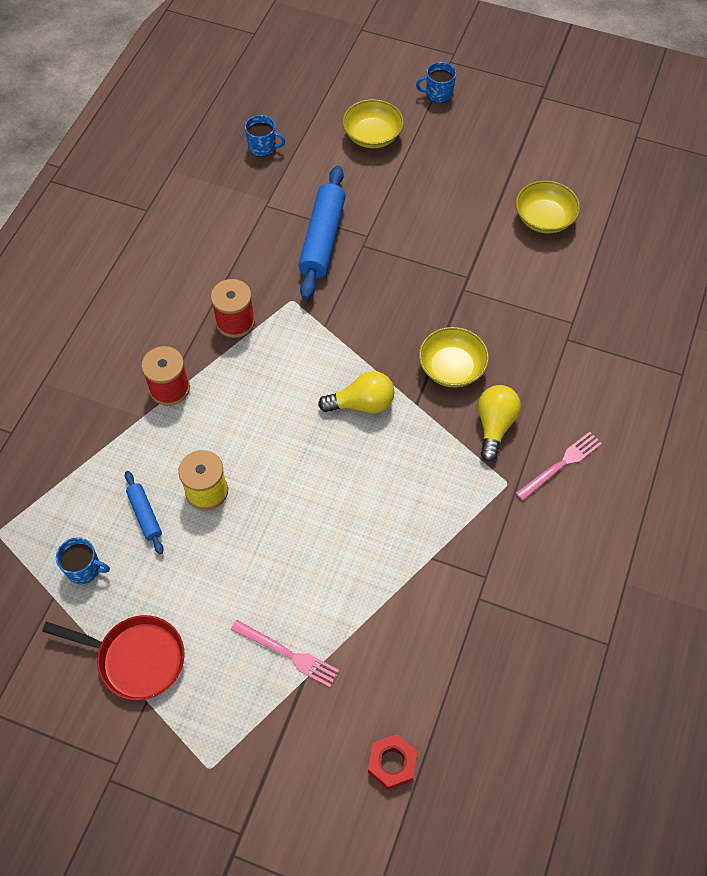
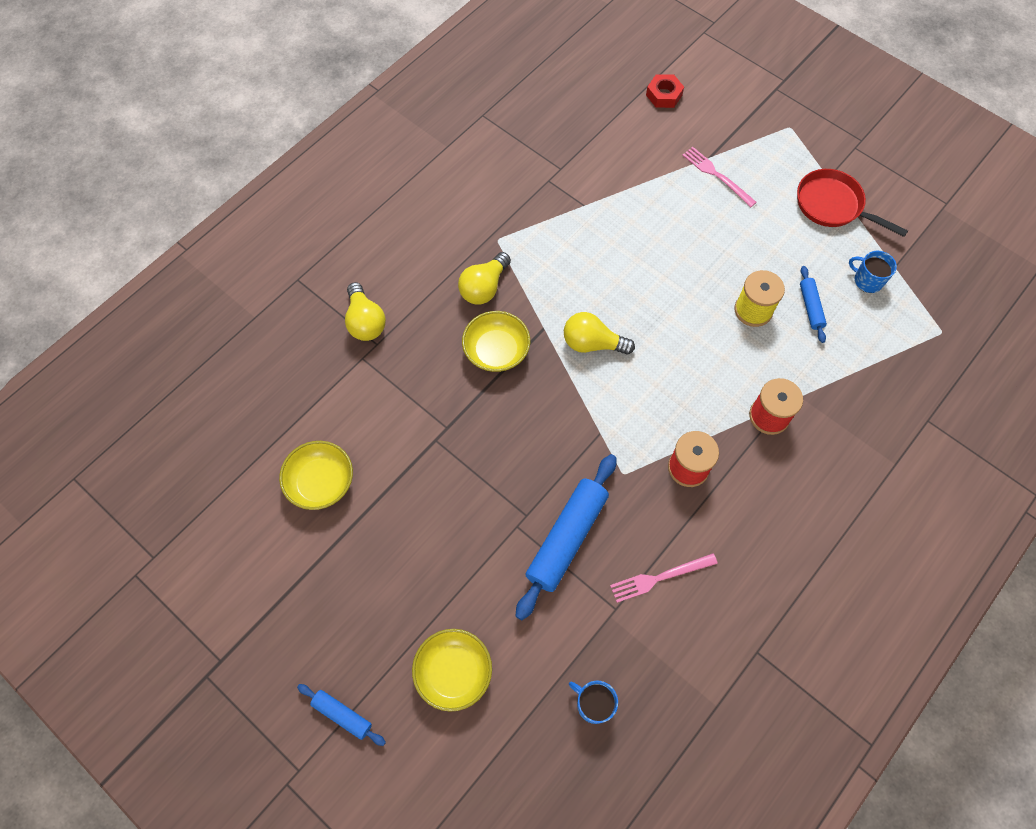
camera: 160 degrees left, 5 degrees up
(438, 94) = (342, 715): blue mug -> blue rolling pin
(561, 464) = (446, 240): pink fork -> pink fork (660, 577)
(590, 355) = (365, 321): none -> yellow light bulb

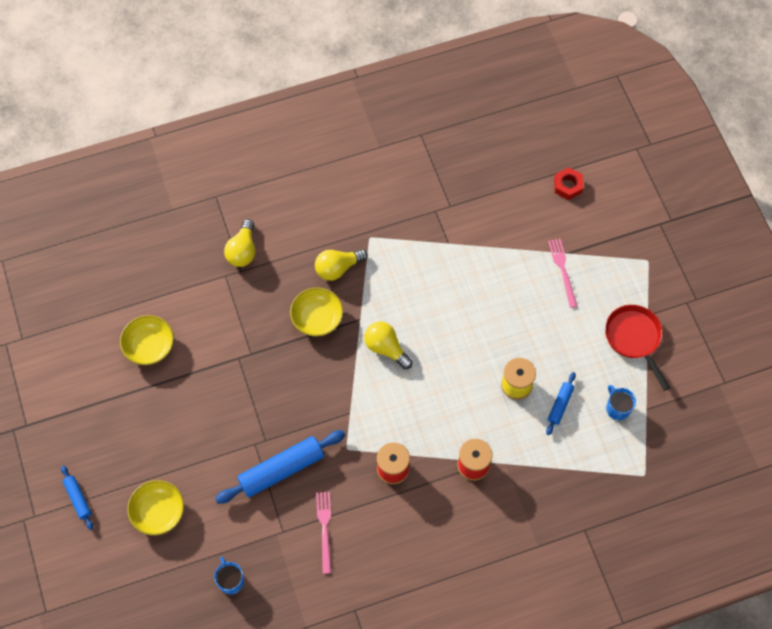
camera: 30 degrees right, 0 degrees up
(660, 577) = (324, 528): pink fork -> pink fork turned 75 degrees clockwise

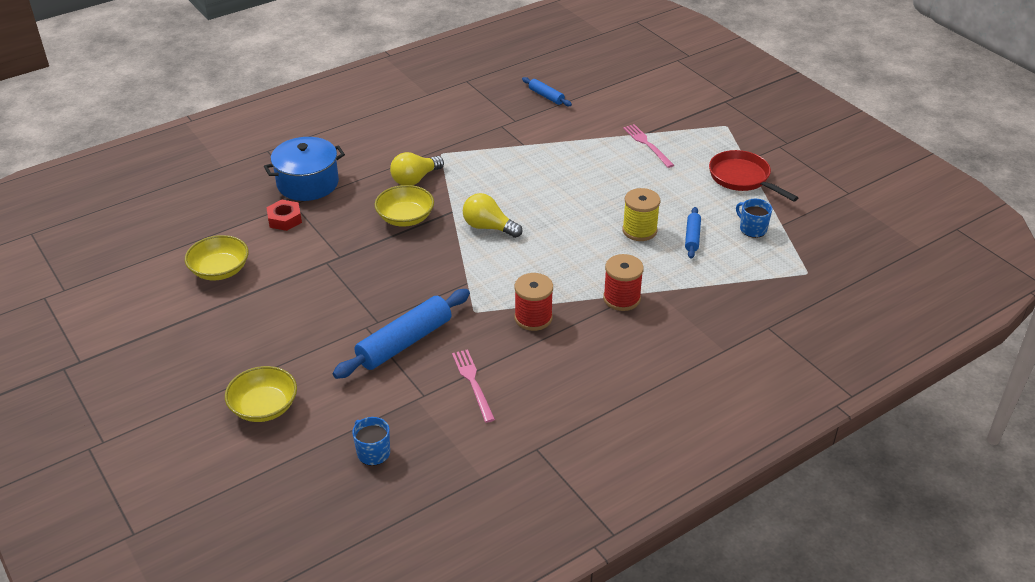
camera: 15 degrees left, 25 degrees down
(78, 499) = (158, 415): blue rolling pin -> blue rolling pin (546, 96)
(243, 251) = (308, 183): yellow light bulb -> blue pot
(568, 186) = (624, 91): red nut -> red nut (284, 219)

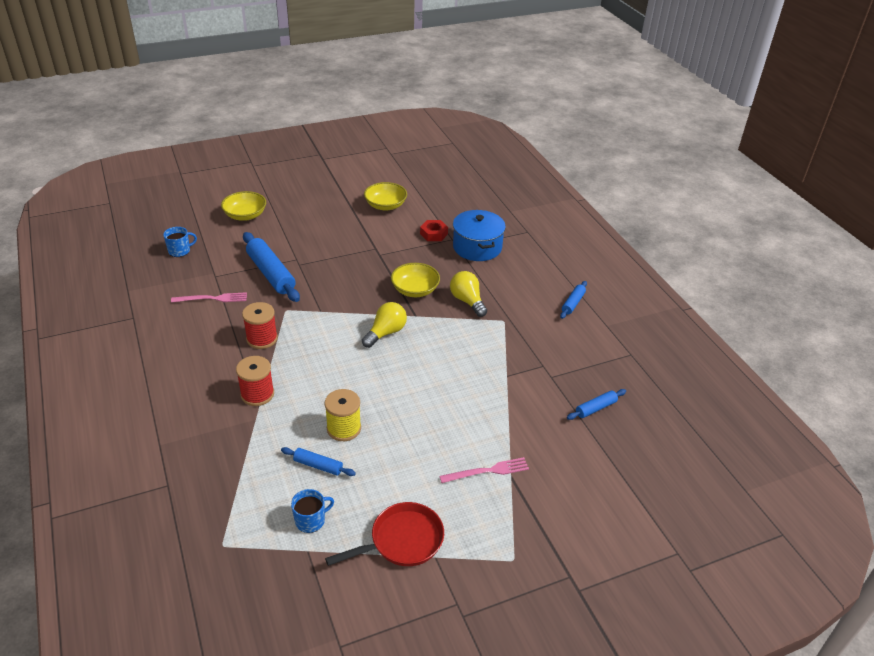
camera: 100 degrees right, 0 degrees up
(398, 114) = (573, 303): none -> blue rolling pin

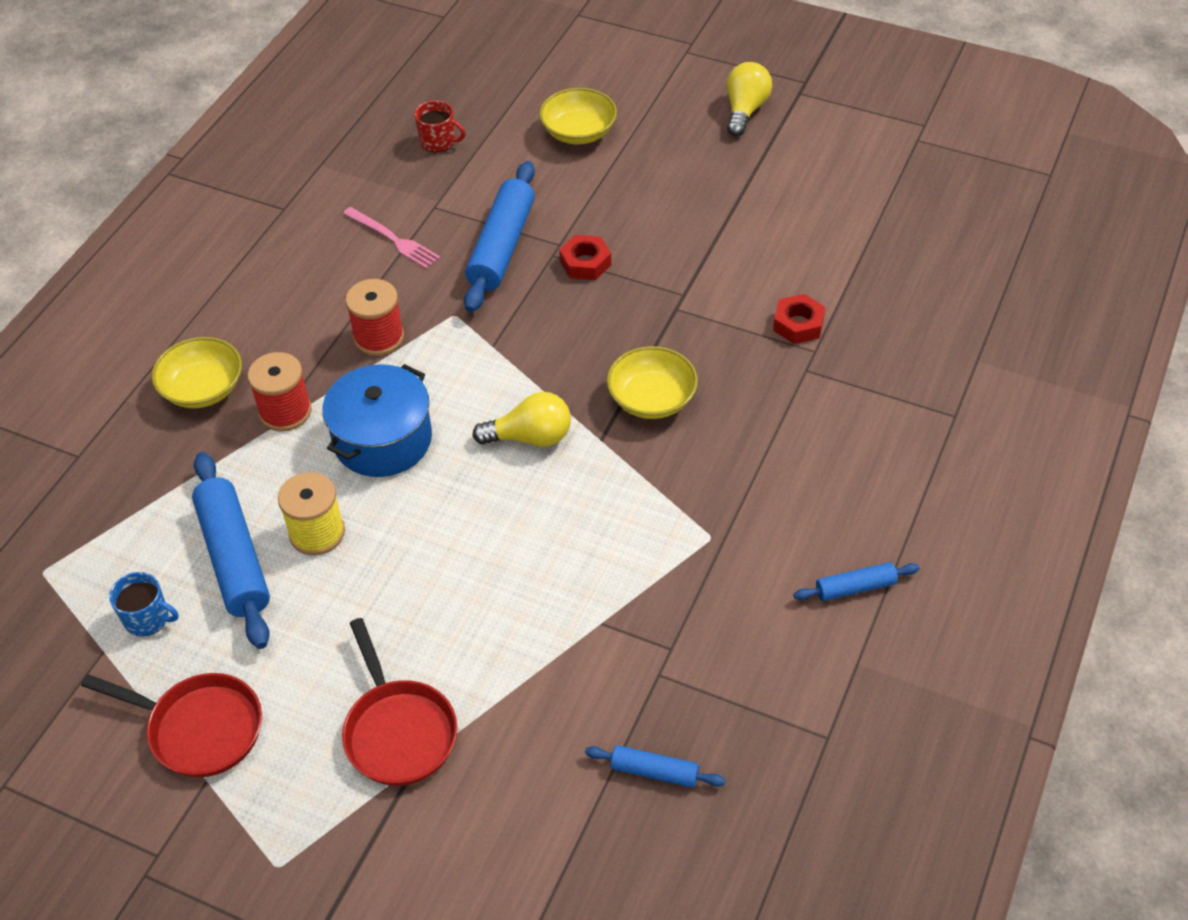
camera: 50 degrees right, 10 degrees up
(180, 251) = (438, 141): blue mug -> red mug
(318, 259) = (585, 263): none -> red nut
(318, 466) = (234, 558): blue rolling pin -> blue rolling pin, size x1.95
(385, 205) = (789, 230): yellow bowl -> yellow bowl (203, 389)
(467, 301) = (701, 468): yellow light bulb -> yellow light bulb (745, 110)
(477, 247) = (835, 390): blue pot -> blue pot (383, 440)
(487, 471) = (398, 731): pink fork -> red pan

